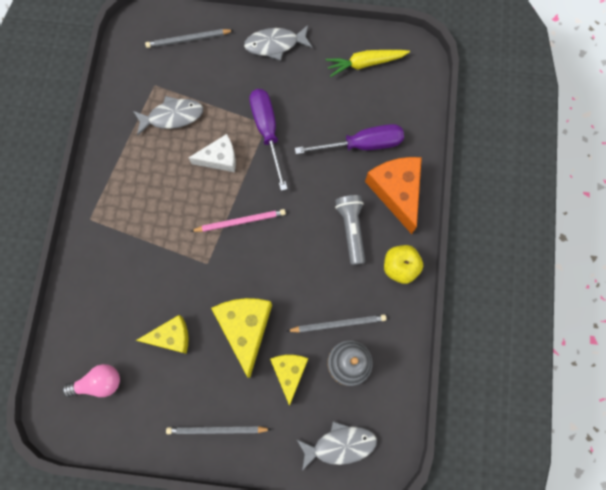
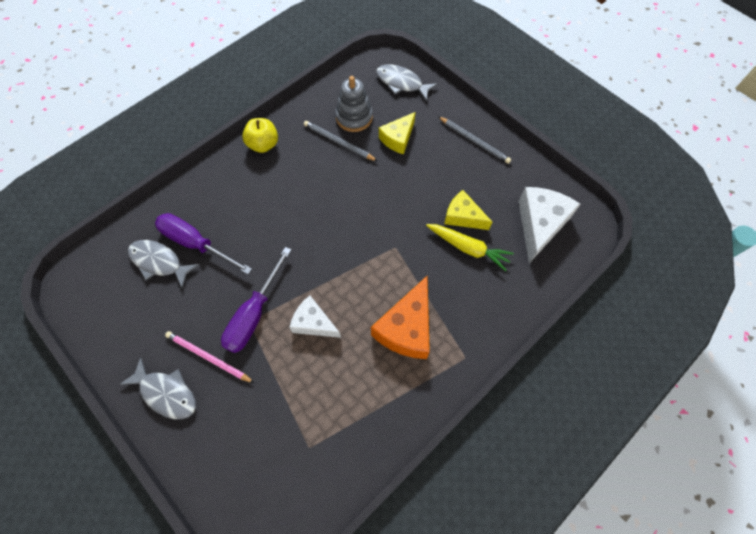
camera: 140 degrees left, 10 degrees down
(99, 383) = (540, 225): pink light bulb -> white cheese
(172, 116) = (319, 397): grey fish -> grey fish (159, 262)
(188, 39) = (235, 472): grey pencil -> none
(240, 221) = (343, 258): pink pencil -> pink pencil (208, 357)
(245, 328) = (404, 184): yellow cheese -> none
(351, 230) = (269, 191): grey flashlight -> none
(365, 63) = (118, 307): yellow carrot -> yellow carrot (468, 248)
(396, 192) = (211, 191): orange cheese -> orange cheese (406, 328)

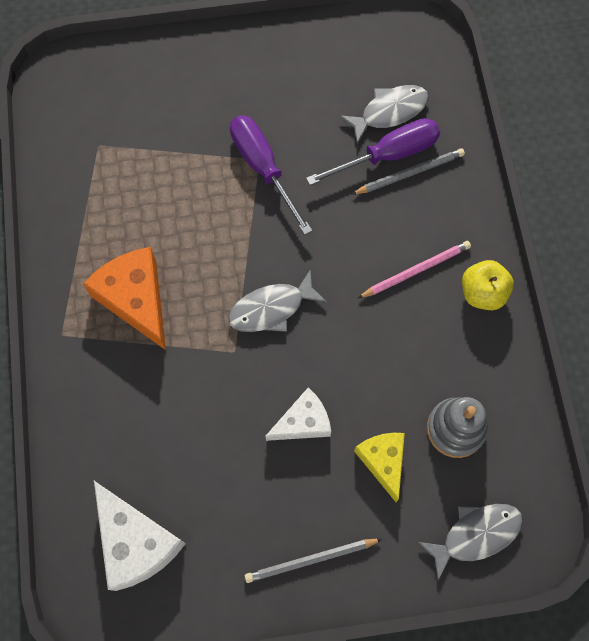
camera: 125 degrees right, 5 degrees up
(166, 393) = (240, 59): grey fish -> grey fish (271, 308)
(208, 357) = (248, 107): pink pencil -> pink pencil (415, 271)
(313, 323) = (211, 216): white cheese -> white cheese (303, 422)
(339, 142) = (426, 383): grey pencil -> grey pencil (409, 173)
(463, 216) = (215, 457): yellow cheese -> none
(468, 248) = (172, 431): yellow carrot -> none

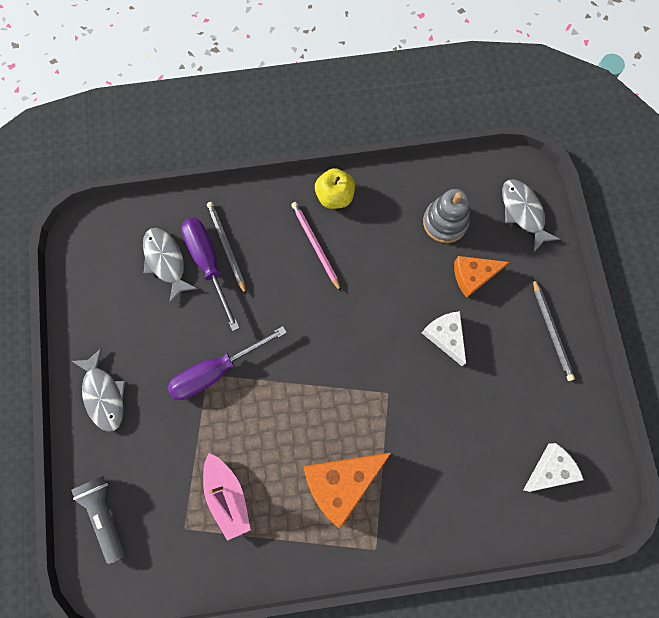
camera: 90 degrees left, 5 degrees up
(118, 73) = (105, 514): none -> grey flashlight
(128, 184) = (227, 496): none -> pink boat
(136, 542) = (550, 469): white cheese -> white cheese, size x0.64
(271, 308) = (349, 362): grey fish -> grey fish (104, 395)
(383, 461) = (473, 276): yellow cheese -> orange cheese

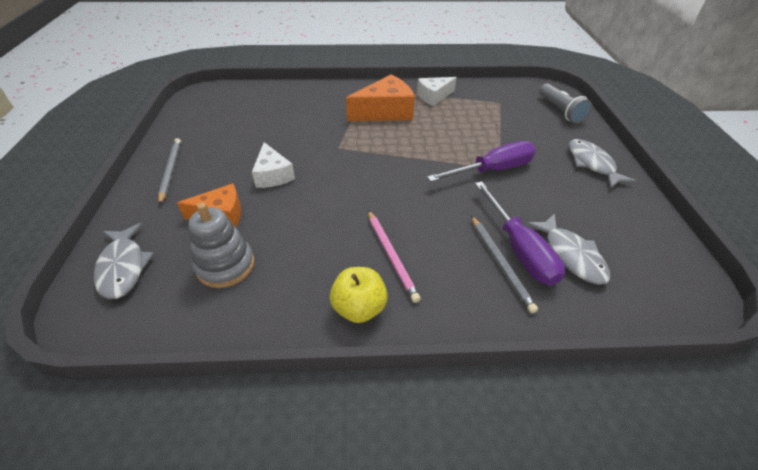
camera: 175 degrees left, 30 degrees down
(227, 496) = (471, 112): pink boat -> none
(550, 469) = (228, 106): white cheese -> white cheese (433, 96)

